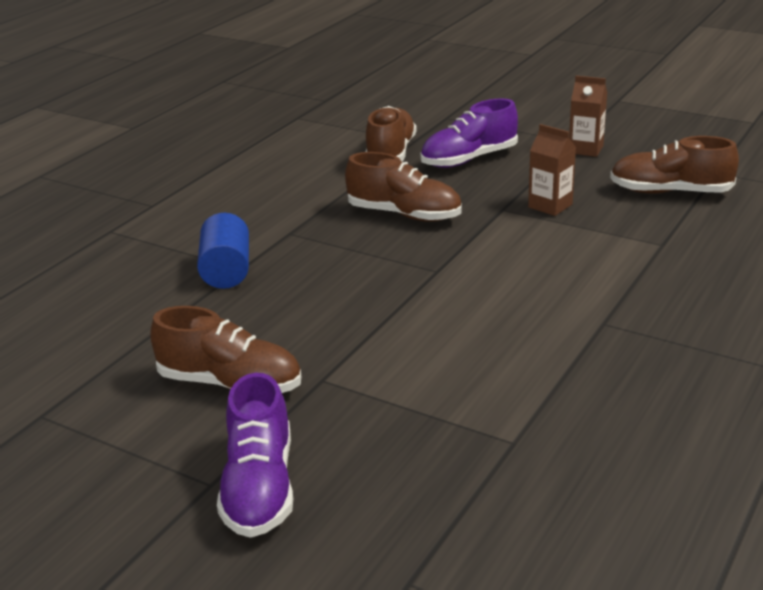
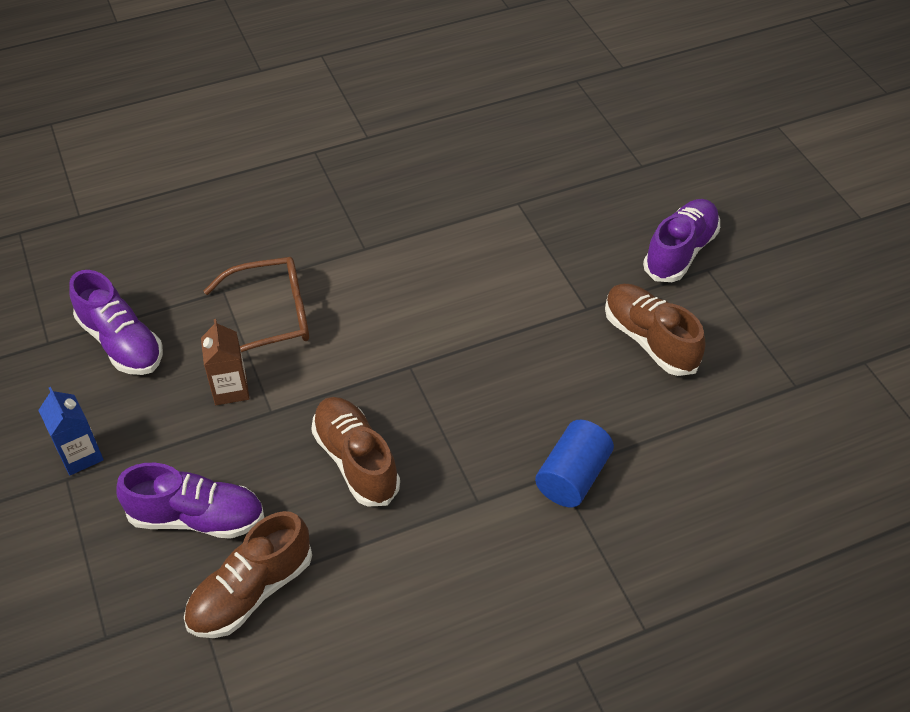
camera: 145 degrees left, 20 degrees up
(585, 149) = (80, 455): brown carton -> blue carton
(594, 248) = (271, 317): none -> brown glasses
(670, 192) = (121, 342): brown shoe -> purple shoe

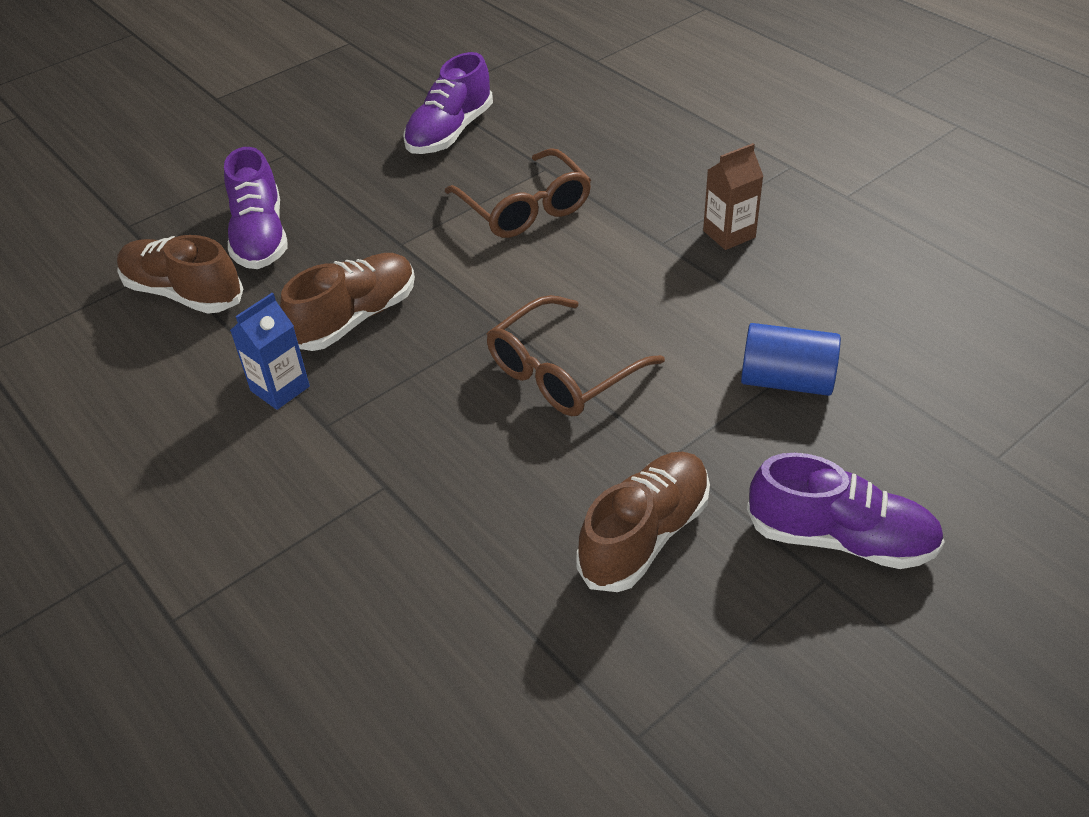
camera: 75 degrees right, 5 degrees down
(80, 455) = (313, 153): blue carton -> blue carton (280, 388)
(230, 389) = (419, 211): brown carton -> brown carton (729, 234)
(482, 343) = (562, 372): none -> brown glasses
(573, 477) = (383, 502): blue cylinder -> blue cylinder (786, 381)

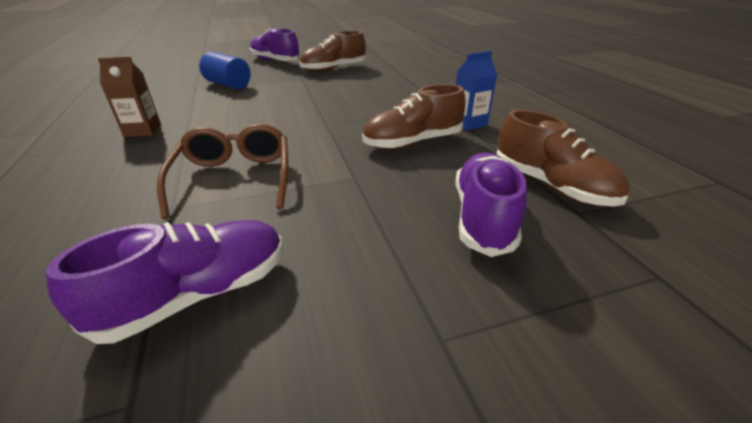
camera: 160 degrees left, 10 degrees down
(562, 372) = (315, 102): brown glasses -> none

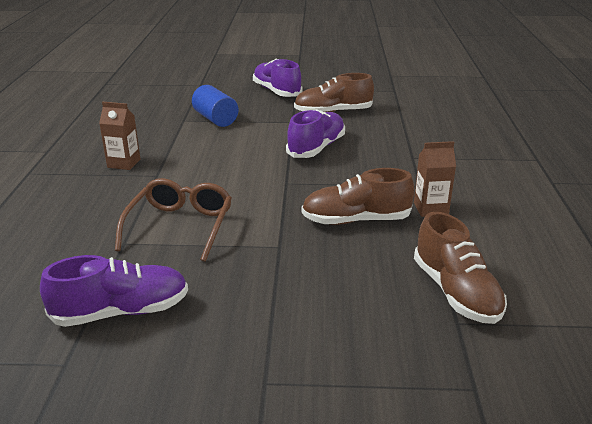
camera: 20 degrees right, 5 degrees down
(469, 123) = (430, 209): blue carton -> brown carton
(482, 217) = (365, 306): purple shoe -> purple shoe (316, 148)

